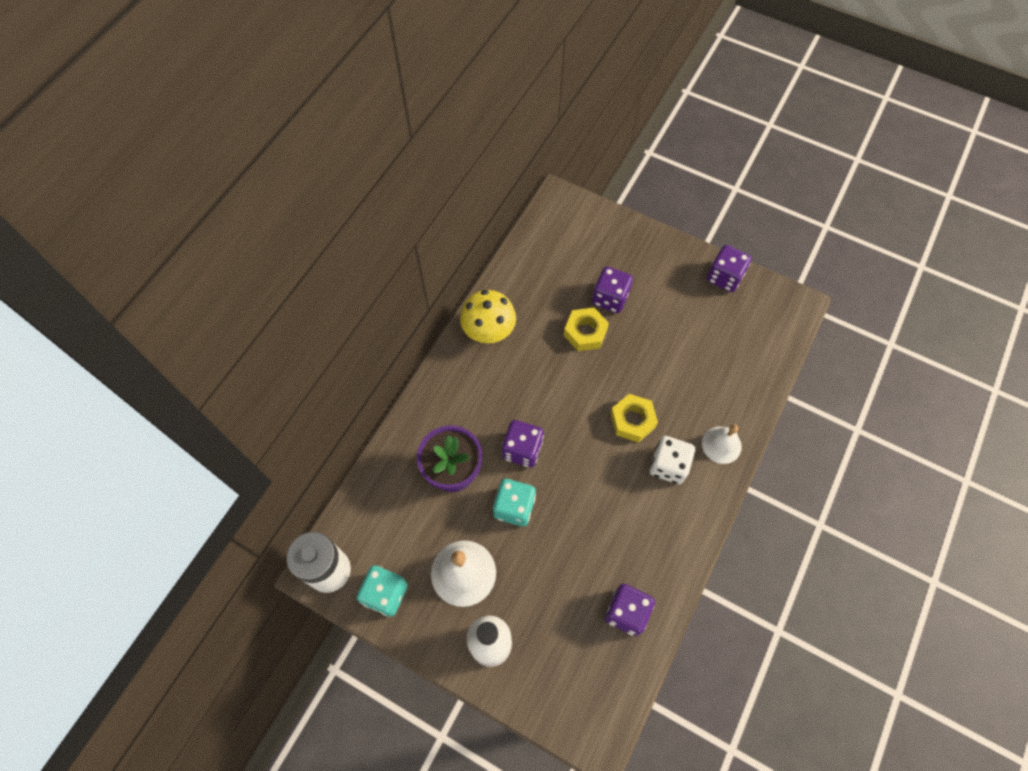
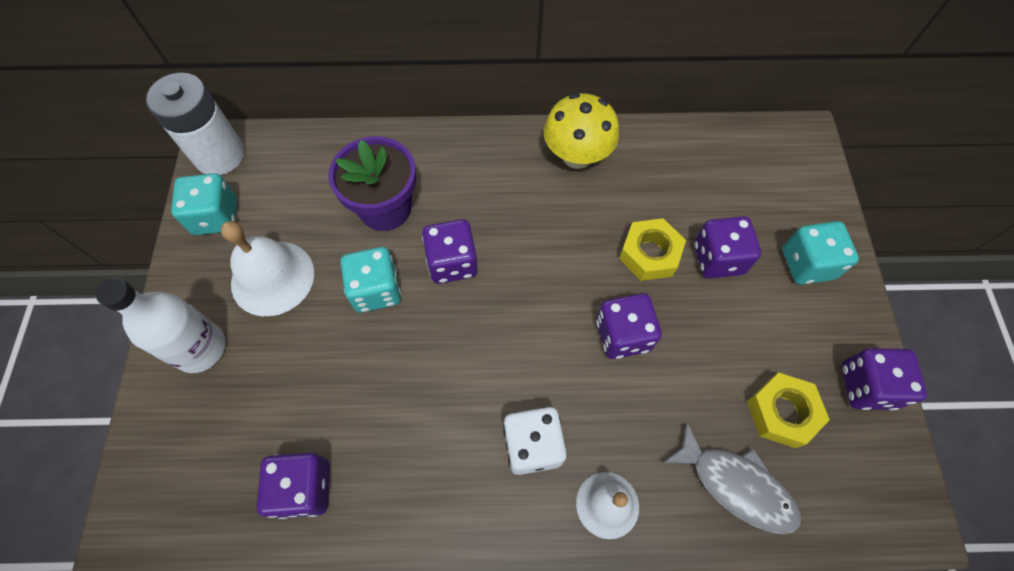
camera: 60 degrees right, 0 degrees up
(628, 378) = (622, 335): none -> purple dice
(632, 420) = (568, 368): yellow nut -> yellow nut (782, 412)
(640, 256) = (807, 264): none -> turquoise dice
(743, 374) = (736, 485): none -> grey fish

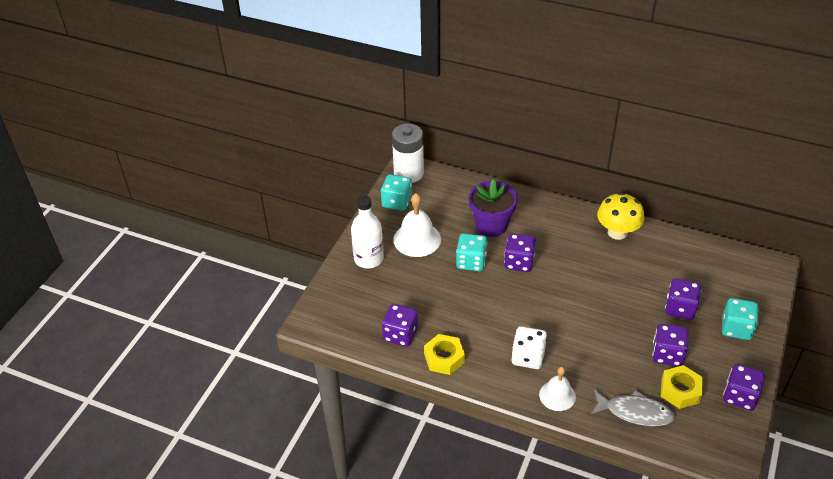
camera: 25 degrees right, 20 degrees down
(622, 335) = (602, 326): purple dice -> purple dice (667, 354)
(649, 254) = (638, 293): yellow nut -> yellow nut (444, 358)
(736, 485) = (635, 412): grey fish -> grey fish turned 45 degrees counterclockwise

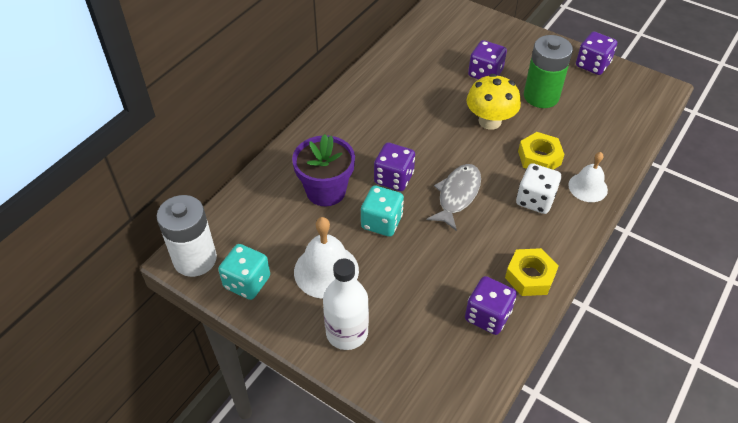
camera: 80 degrees left, 5 degrees up
(617, 232) = (371, 90): yellow mushroom -> yellow mushroom (490, 121)
(635, 412) = (609, 135): grey fish -> grey fish (457, 195)
(667, 354) = (541, 96): purple dice -> green battery
(680, 391) = (585, 99): yellow nut -> yellow nut (539, 158)
(736, 328) = (515, 46): turquoise dice -> none

